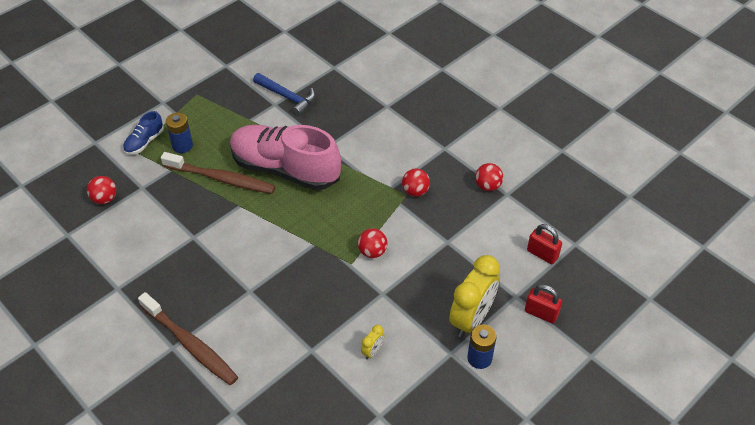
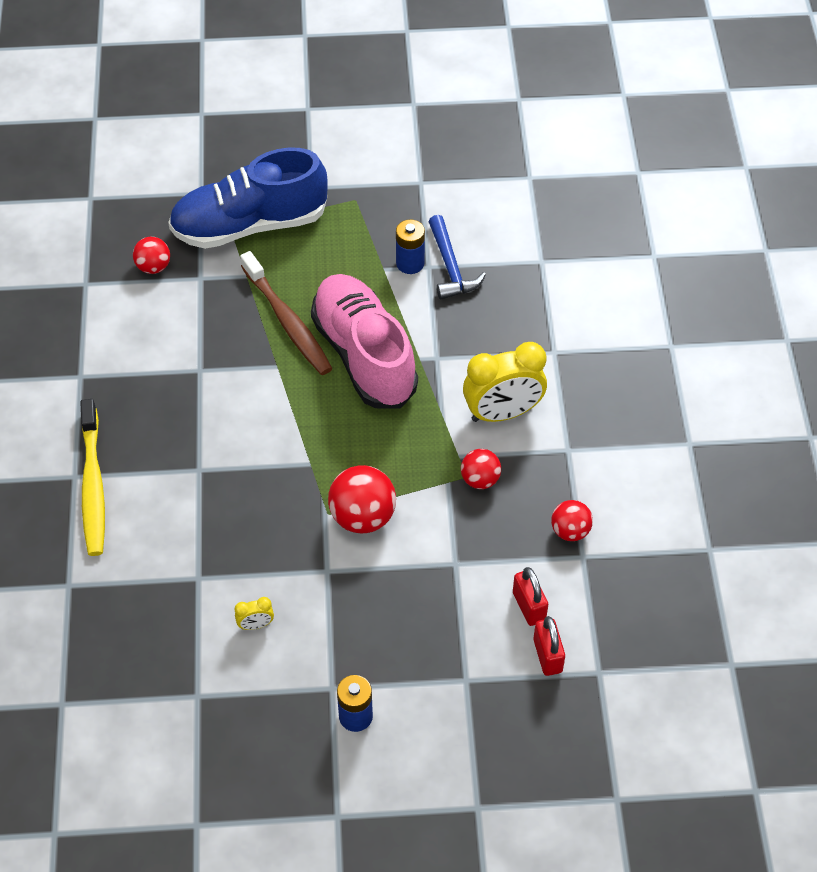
camera: 40 degrees right, 5 degrees up
(144, 142) = (249, 225): blue shoe -> blue shoe, size x2.33
(182, 146) = (283, 255): blue battery -> blue battery (410, 263)
(190, 344) = (93, 485): brown toothbrush -> yellow toothbrush
(372, 252) = (362, 517): red ball -> red ball, size x1.65
(471, 319) = (391, 668): yellow clock -> yellow clock (502, 413)
(541, 313) = (473, 720): red padlock -> red padlock (529, 606)

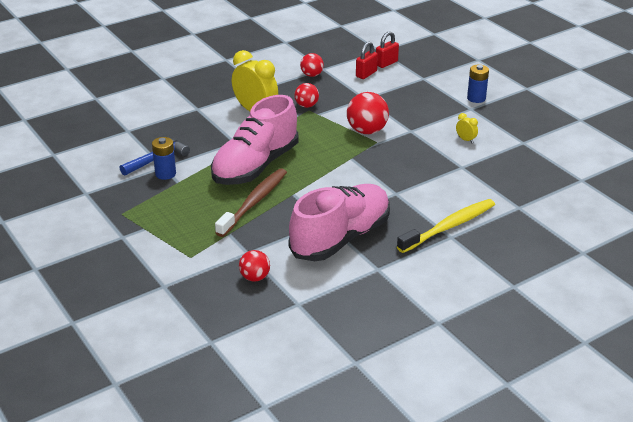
camera: 120 degrees left, 20 degrees down
(158, 370) = (341, 238): none -> pink shoe
(249, 225) = (180, 250): blue shoe -> none

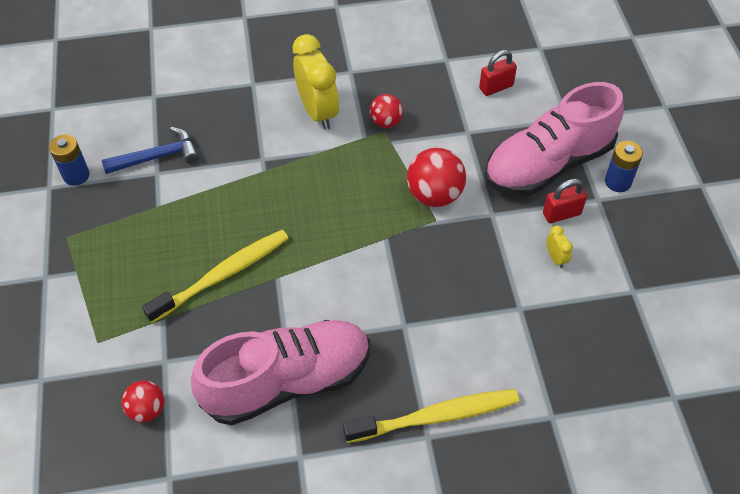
camera: 25 degrees right, 20 degrees up
(165, 174) = (152, 186): blue battery -> blue battery (76, 175)
(254, 202) = (222, 275): brown toothbrush -> yellow toothbrush
(255, 166) = (261, 211): pink shoe -> pink shoe (548, 164)
(312, 75) = (425, 67): red ball -> none
(386, 63) = (534, 75): red padlock -> red padlock (561, 214)

